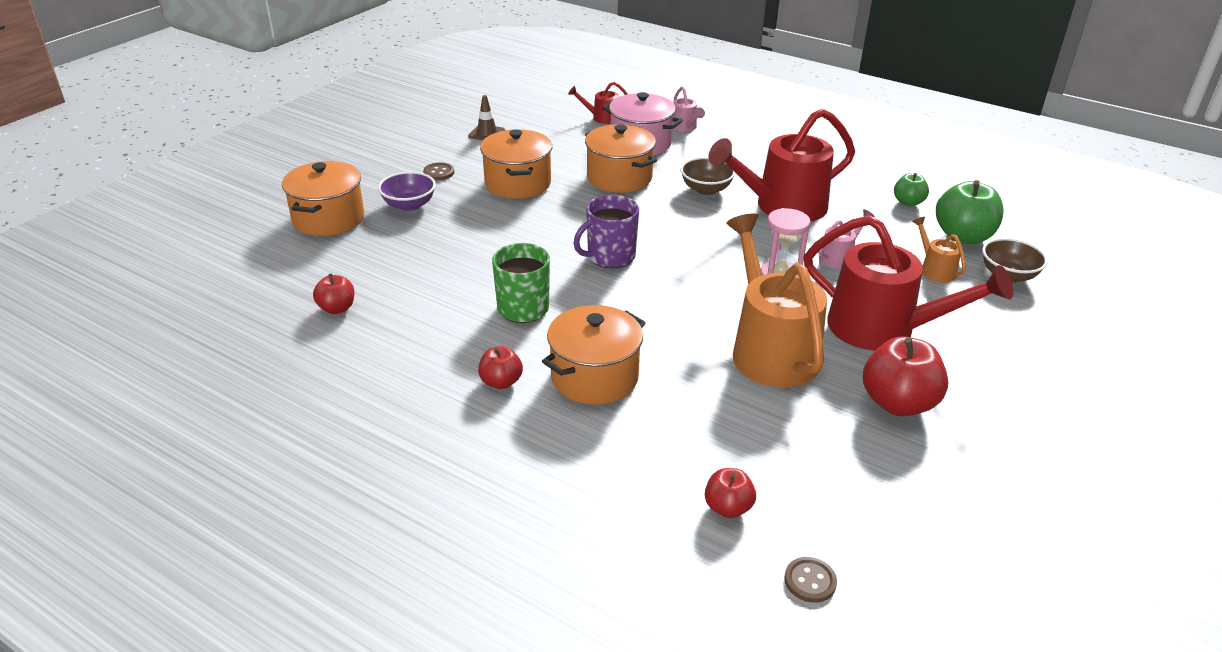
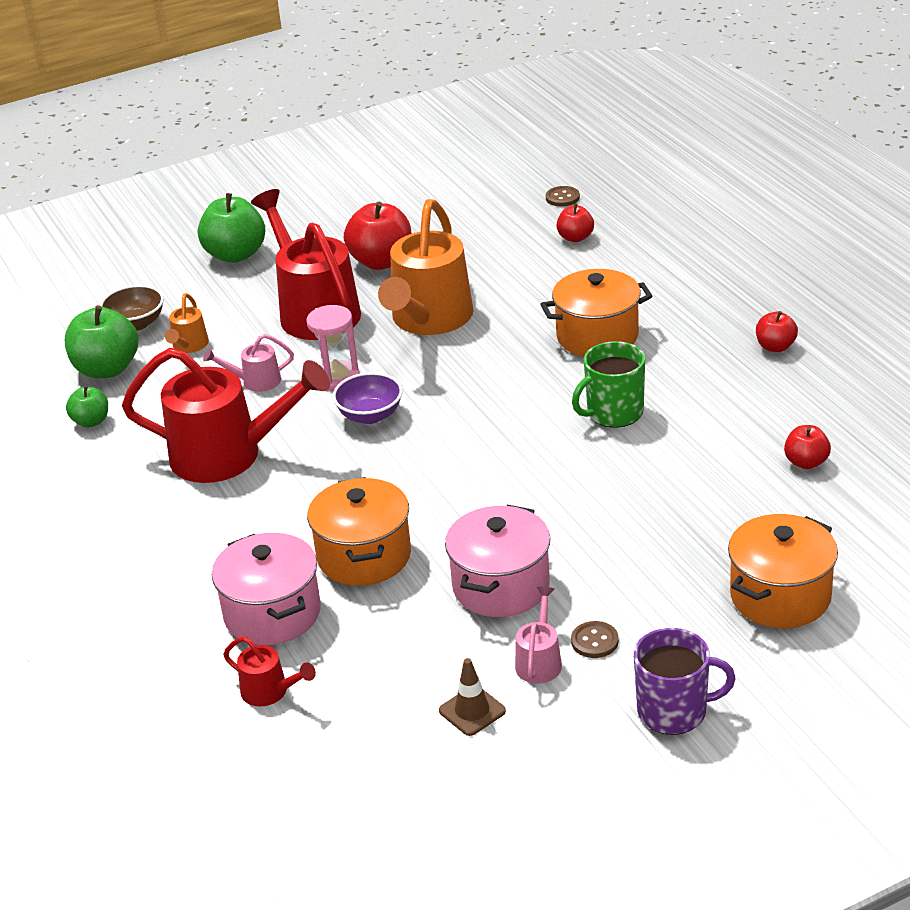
camera: 145 degrees left, 0 degrees up
(409, 205) = (665, 589): purple bowl -> purple bowl (370, 415)
(501, 382) = (680, 352): red apple -> red apple (775, 347)
(518, 183) = (501, 586): orange pot -> pink pot
(610, 256) = (481, 445): purple mug -> purple mug (674, 711)
(685, 127) = (177, 627): pink watering can -> pink watering can (539, 661)
(706, 189) = (281, 505): brown bowl -> none
(1048, 368) = (235, 254): none -> green apple

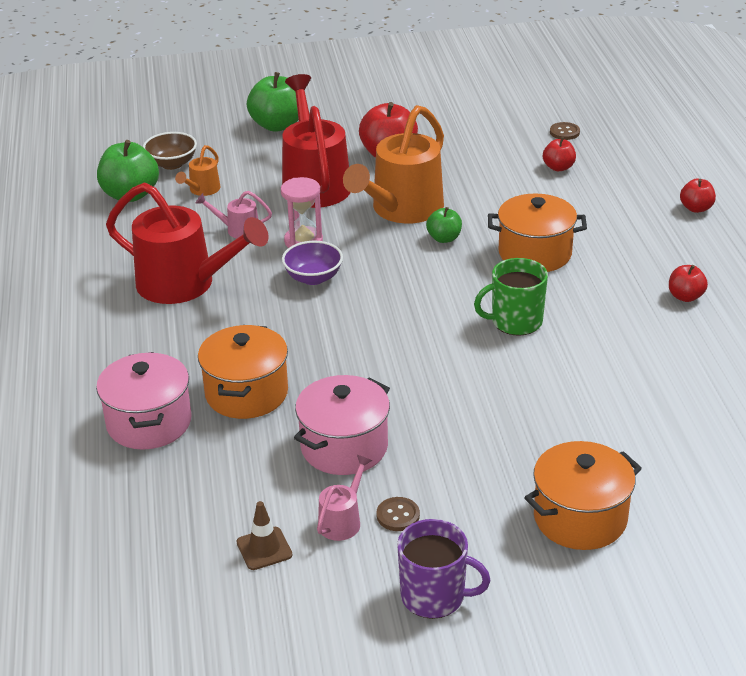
camera: 15 degrees right, 0 degrees up
(91, 421) = (96, 233): green apple -> green apple (444, 238)
(270, 692) = (112, 488): red watering can -> none
(806, 462) = (662, 404): red apple -> red apple (696, 208)

